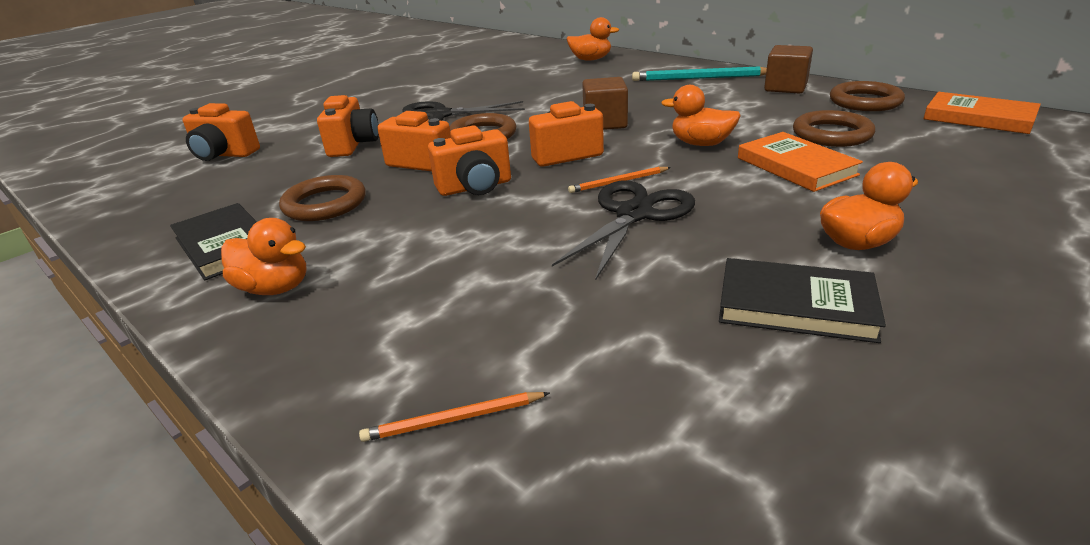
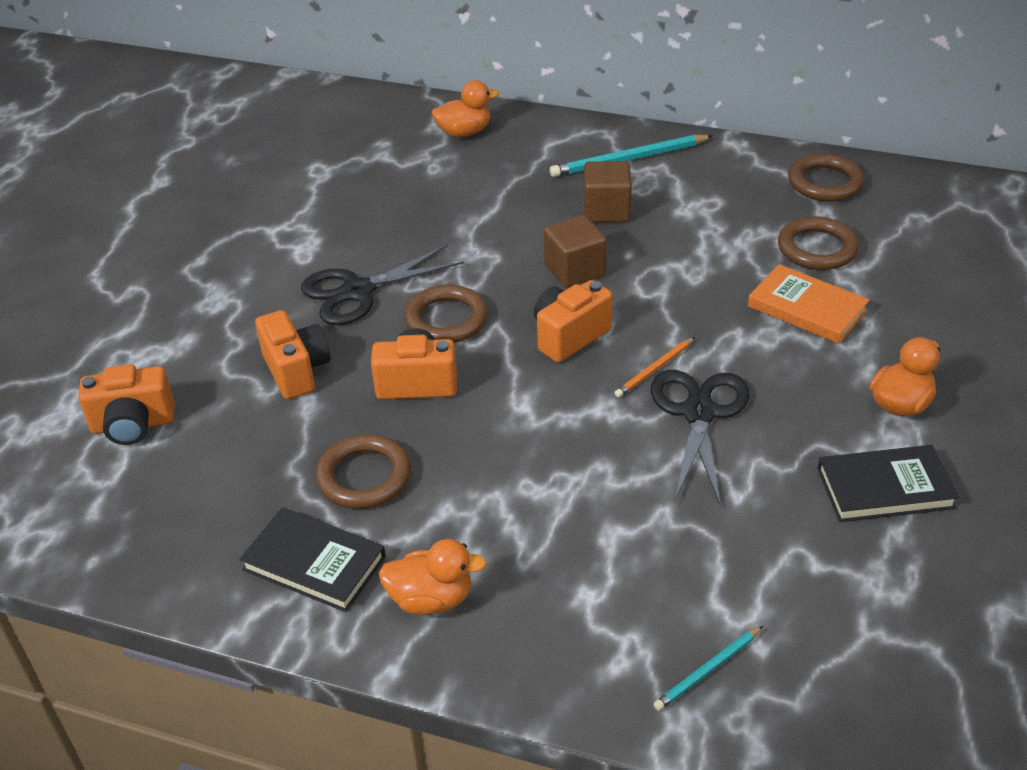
camera: 25 degrees left, 10 degrees up
(453, 419) = (707, 670): orange pencil -> turquoise pencil
(475, 187) = (512, 411): orange camera -> none
(701, 144) = (699, 289): orange duck -> none
(785, 87) = (733, 166): brown cube -> brown cube (606, 210)
(978, 118) = (936, 196): orange book -> none

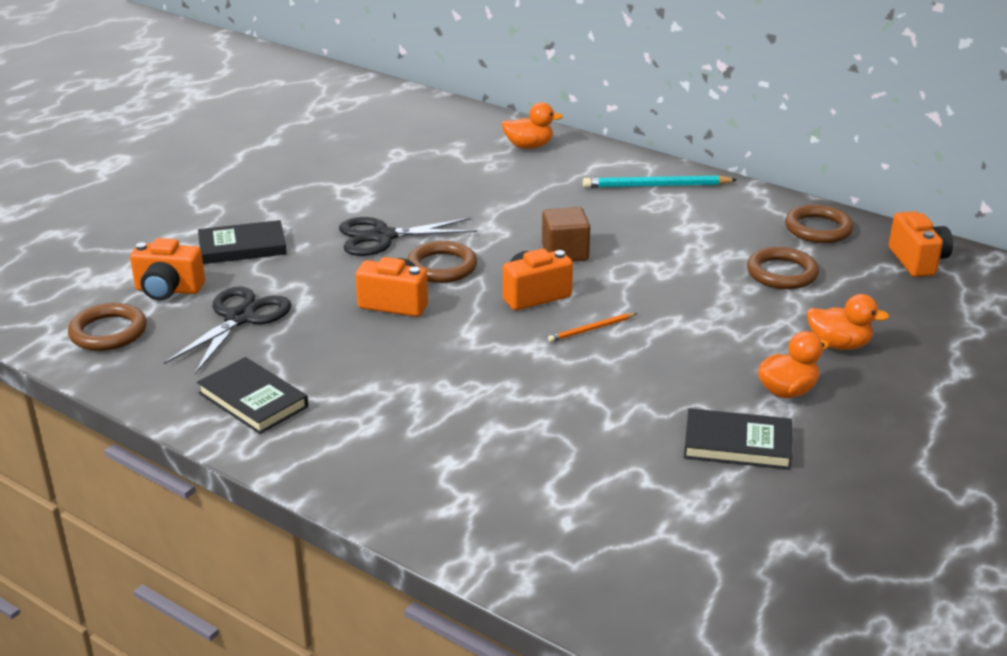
camera: 15 degrees right, 10 degrees down
(196, 341) = (242, 247): none -> black book
(296, 371) = (307, 279): orange camera -> orange camera (917, 261)
(364, 476) = (320, 354): brown ring -> brown ring (108, 332)
(431, 599) = (327, 439): orange duck -> orange duck (838, 345)
(606, 210) = (616, 217): brown cube -> none
(698, 413) = (610, 365): black scissors -> black scissors (239, 318)
(707, 670) = (515, 529): turquoise pencil -> none
(806, 309) = (746, 312): orange book -> none

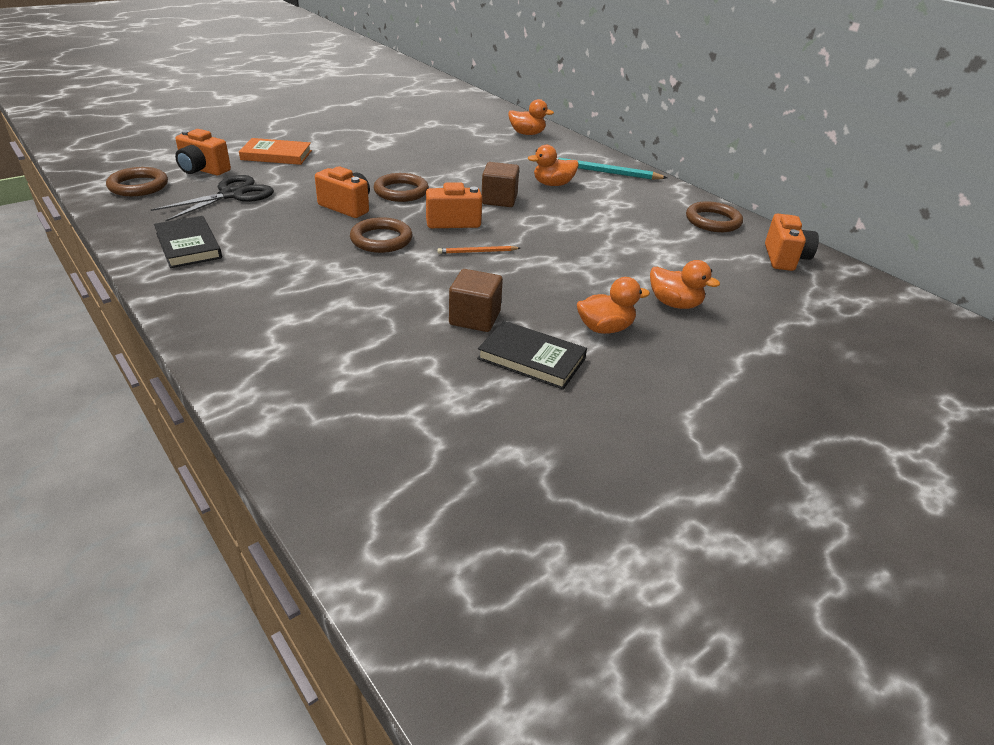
camera: 15 degrees right, 5 degrees up
(242, 247) = (276, 155): black book -> orange book
(383, 237) = (376, 167): black scissors -> none
(611, 217) = (553, 184): none -> orange duck
(648, 412) = (474, 318): none -> brown cube
(782, 273) = (661, 244): brown ring -> brown ring (381, 239)

